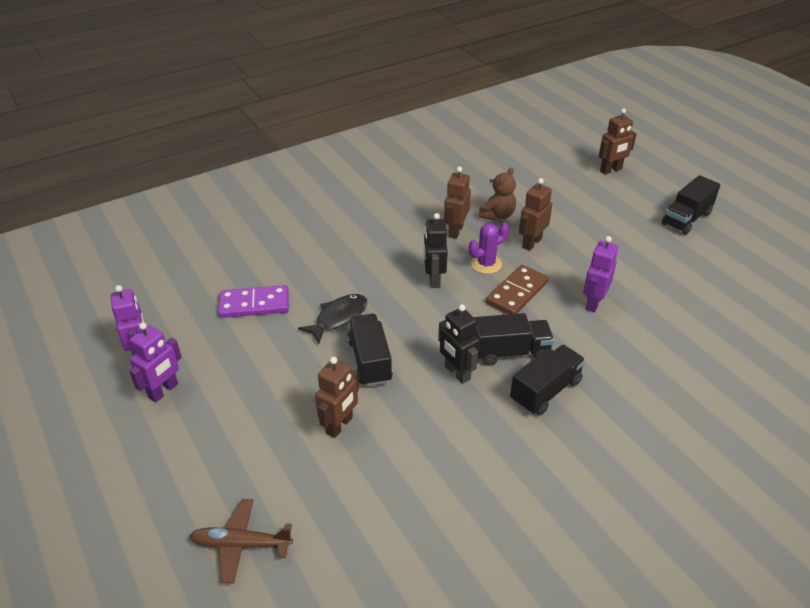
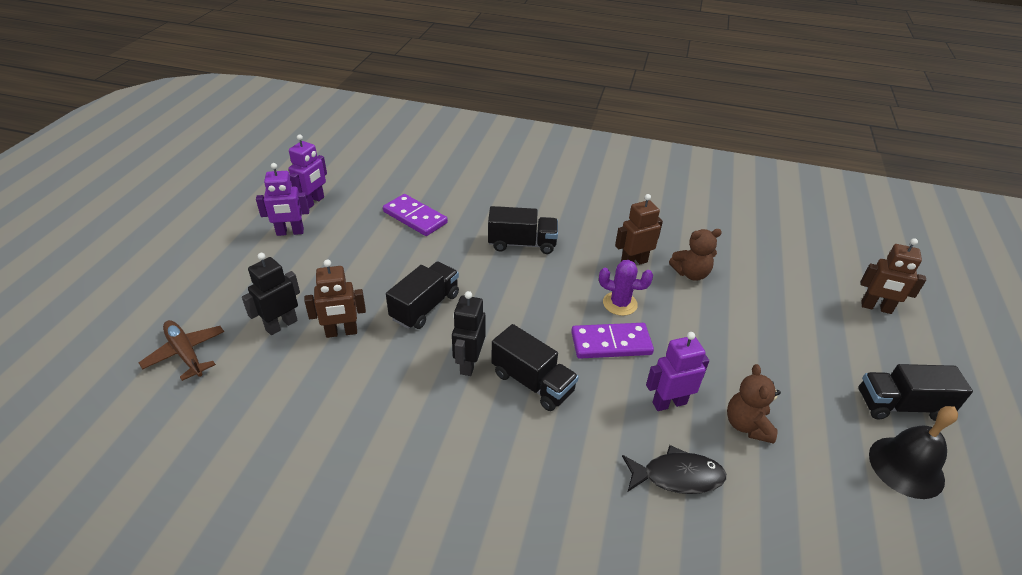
camera: 45 degrees right, 0 degrees up
(339, 318) = (451, 263): black fish -> black fish (677, 476)
(434, 279) = (559, 285): black robot -> black robot (281, 325)
(517, 293) = (611, 343): brown domino -> purple domino
(531, 243) = (687, 315): brown robot -> none
(545, 391) = (512, 434): black truck -> black truck (522, 244)
(642, 284) = (747, 425): none -> brown teddy bear
(725, 249) = (906, 467): none -> black bell

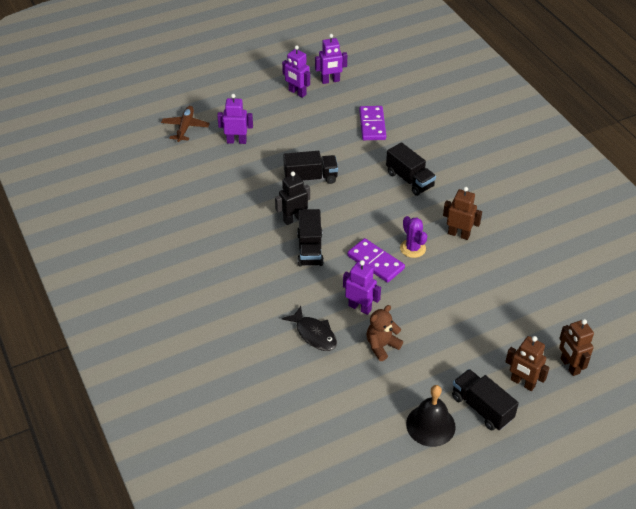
camera: 50 degrees right, 5 degrees up
(281, 325) = (236, 141): black robot -> purple robot
(341, 332) = (257, 163): brown robot -> brown robot (522, 383)
(691, 273) = (483, 264): brown teddy bear -> none

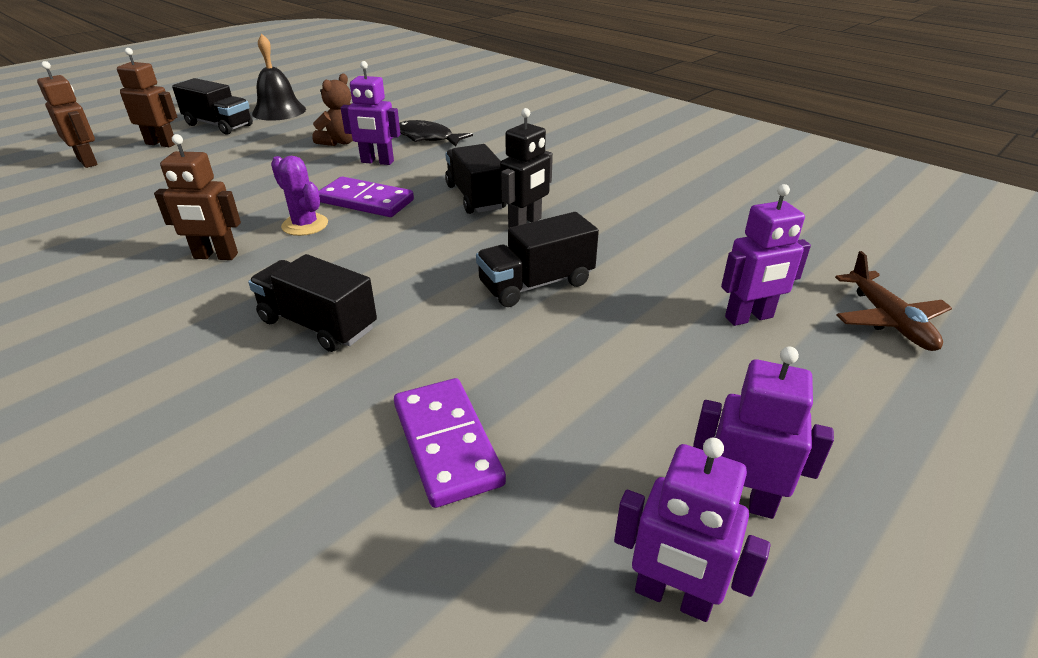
camera: 160 degrees right, 10 degrees down
(330, 81) = (673, 597): purple robot -> purple robot turned 120 degrees counterclockwise

